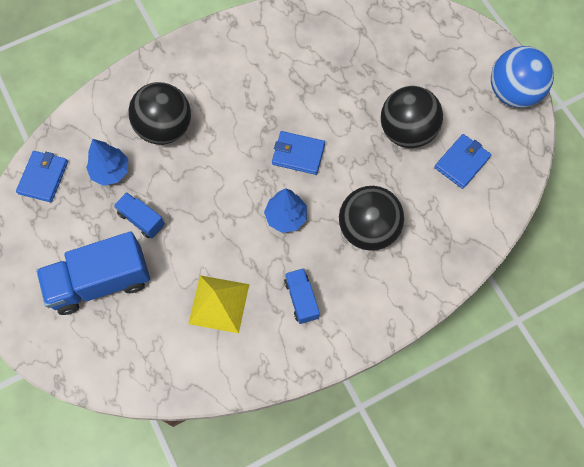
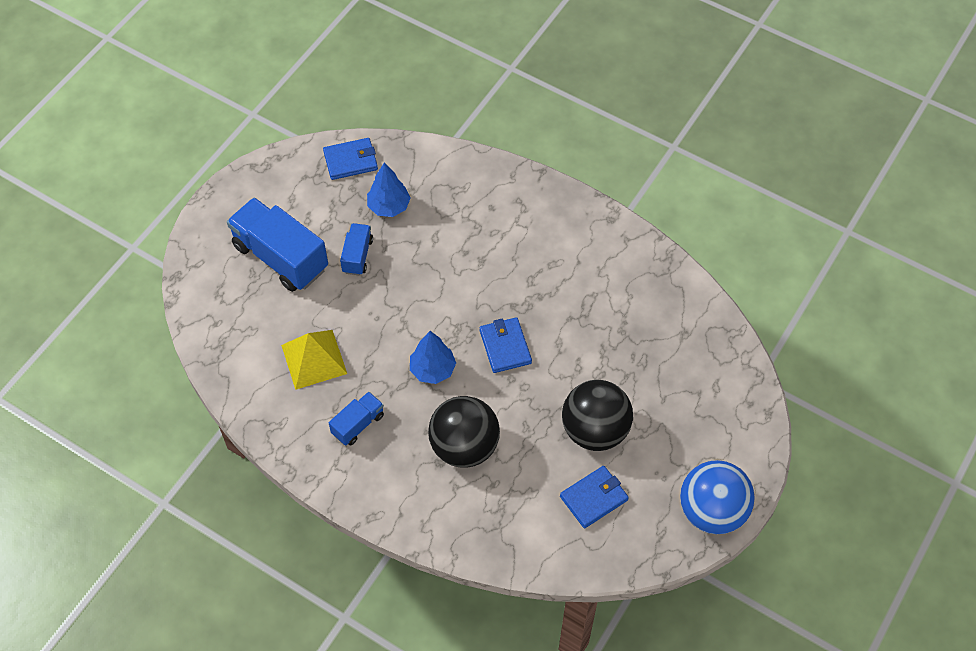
camera: 60 degrees right, 10 degrees down
(165, 128) = (459, 224): black ball -> none
(461, 162) = (593, 498): blue wallet -> blue wallet turned 45 degrees counterclockwise

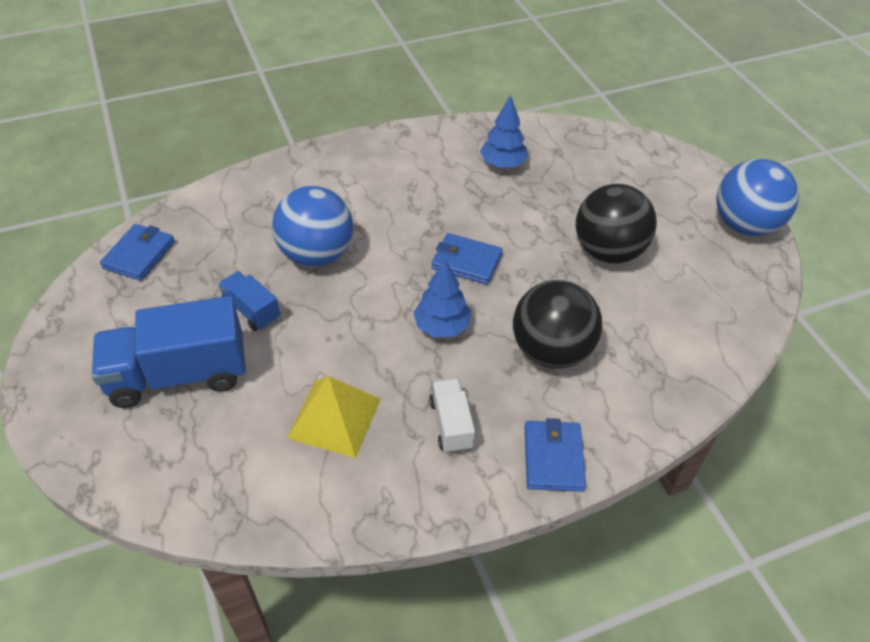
camera: 55 degrees left, 10 degrees down
(358, 424) = (451, 424): blue truck -> white truck
(389, 206) = (225, 256): blue tree -> blue tree (502, 164)
(435, 255) = (316, 254): none -> blue ball
(593, 498) = (679, 290): blue wallet -> blue wallet (553, 458)

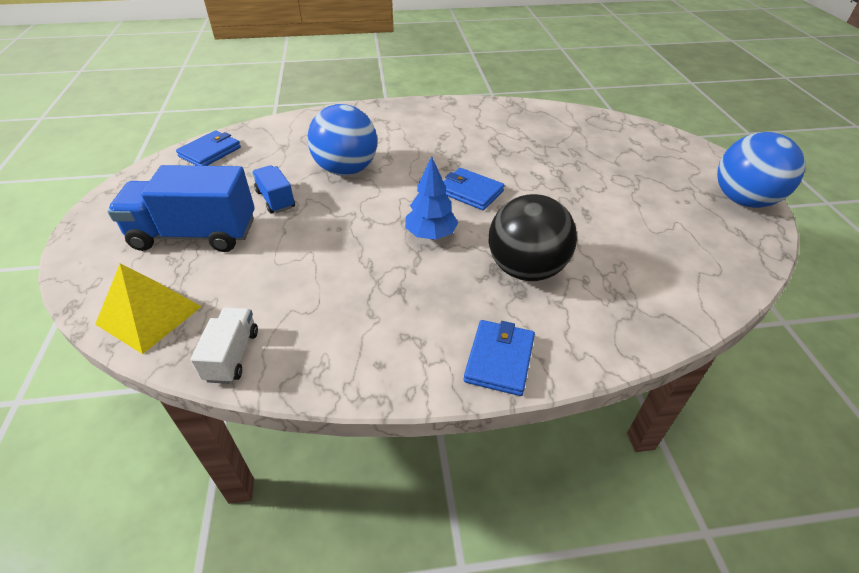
camera: 15 degrees right, 5 degrees down
(334, 418) = (306, 288): yellow pyramid -> yellow pyramid (149, 315)
(451, 424) = (409, 312): white truck -> white truck (232, 355)
(502, 164) = (526, 131): blue tree -> none
(608, 251) = (603, 202): black ball -> none

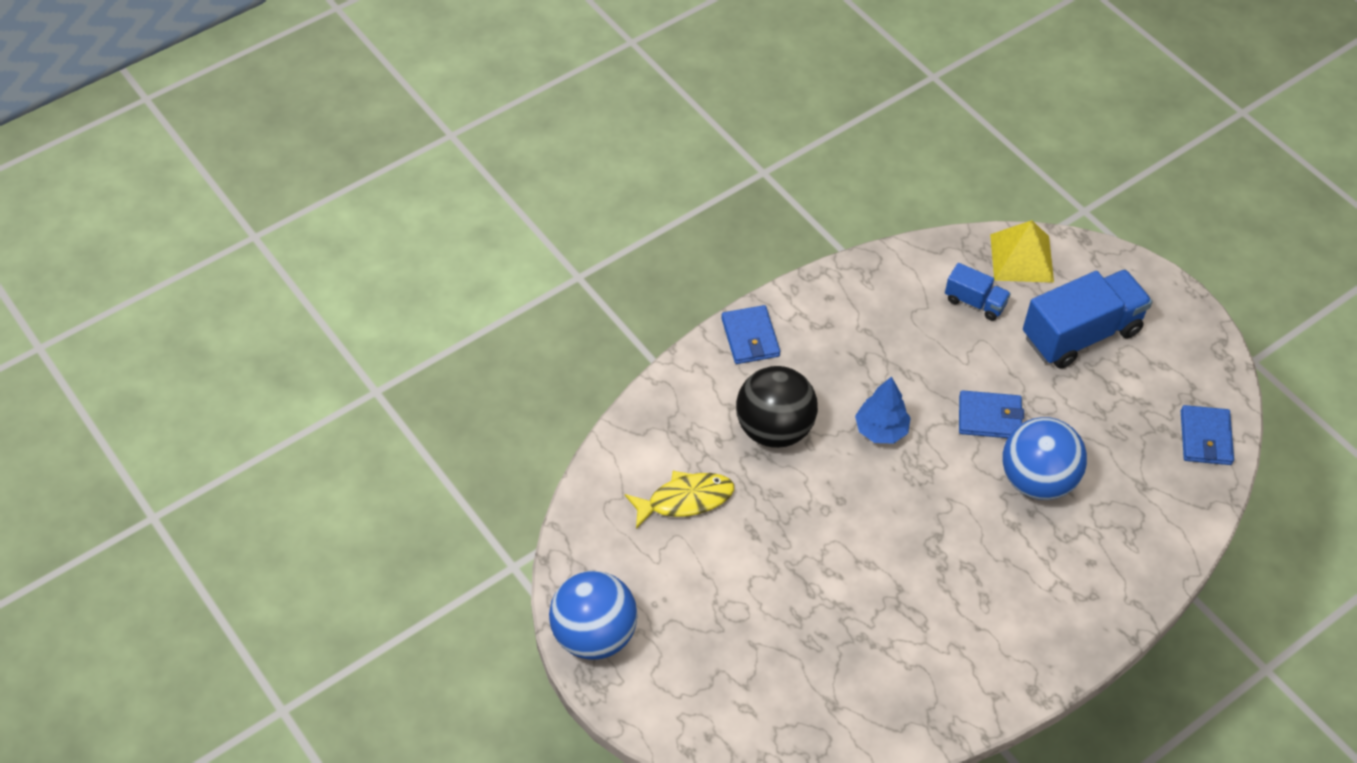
camera: 150 degrees right, 10 degrees up
(232, 355) = (931, 259): white truck -> none
(275, 200) = (1060, 405): blue truck -> blue truck (975, 302)
(470, 192) = (884, 508): blue wallet -> blue wallet (989, 417)
(637, 250) = (685, 500): none -> yellow fish

